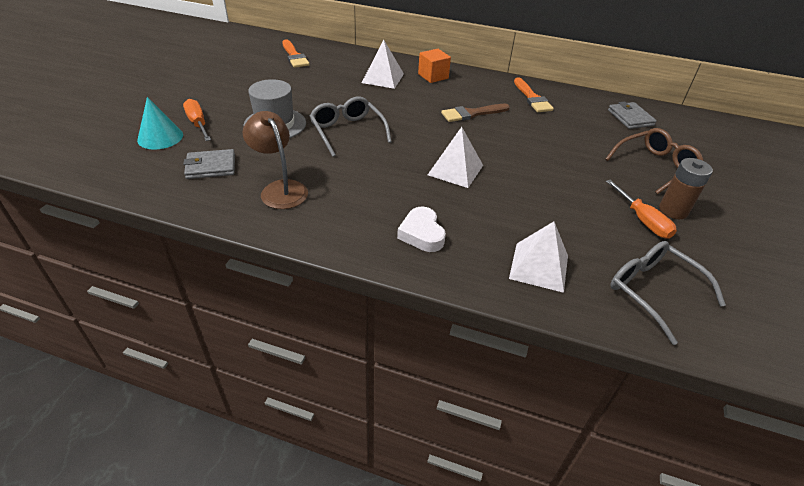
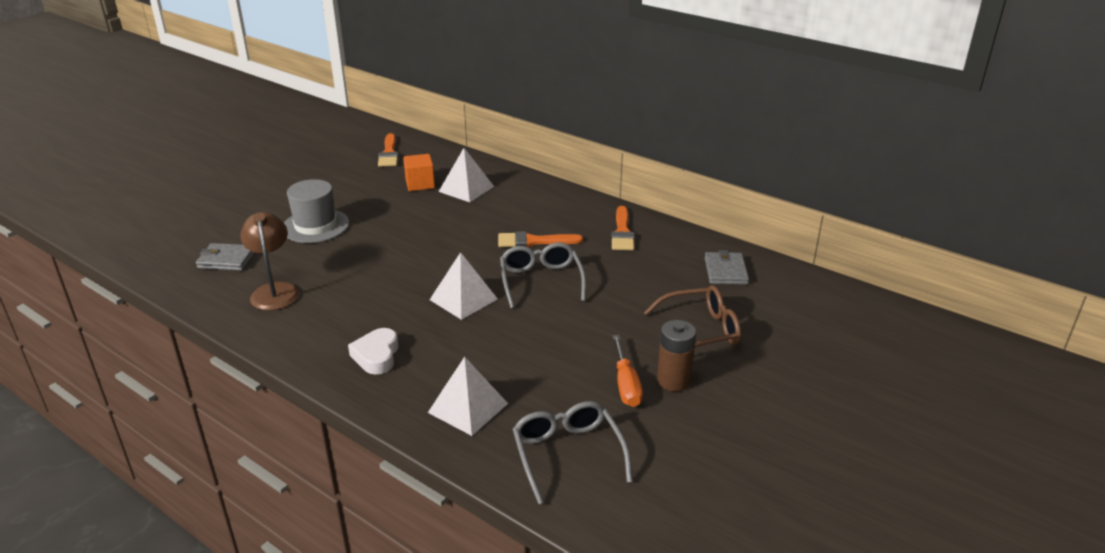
camera: 20 degrees right, 10 degrees down
(160, 137) = (200, 224): turquoise cone -> none
(198, 123) = (243, 215): orange screwdriver -> none
(347, 131) = (382, 243): grey glasses -> grey glasses (541, 281)
(433, 76) = (525, 193): orange cube -> orange cube (420, 184)
(472, 114) = (534, 241): brown brush -> orange brush

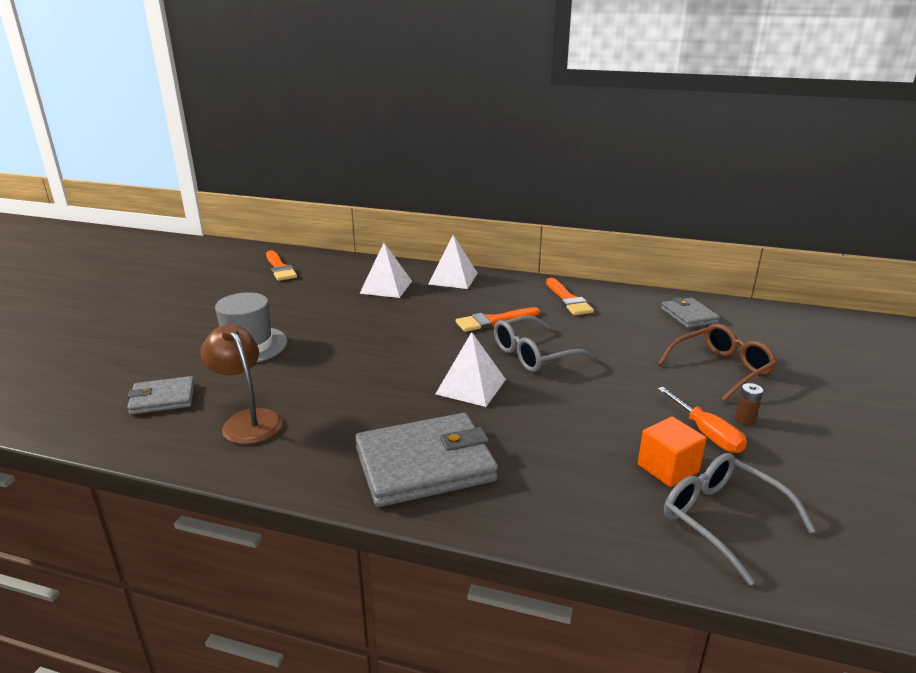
camera: 20 degrees left, 5 degrees down
(376, 356) = (425, 464): white heart -> grey wallet
(420, 184) = (334, 290): orange cube -> orange cube (668, 468)
(468, 407) = (574, 496): white pyramid -> white pyramid (453, 278)
(541, 281) = (533, 354): grey glasses -> grey glasses turned 90 degrees counterclockwise
(673, 381) = (745, 419): brown battery -> brown battery, size x0.55

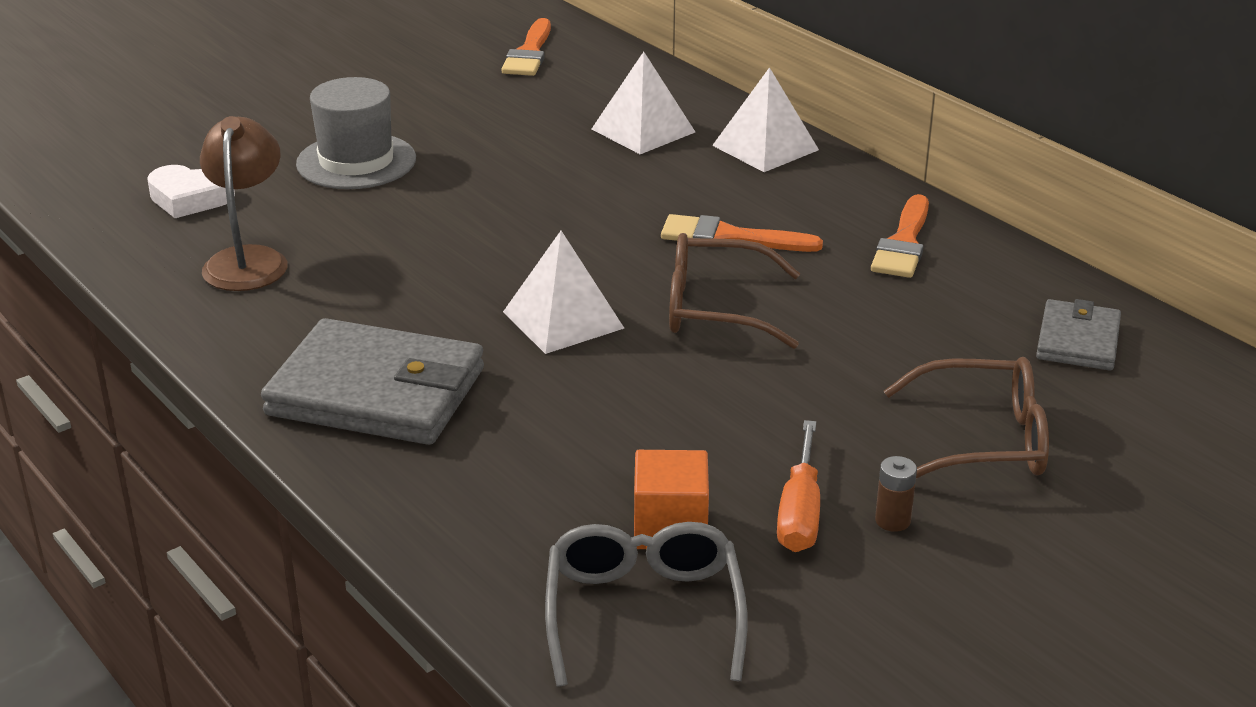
camera: 35 degrees right, 5 degrees up
(163, 399) = (190, 198): grey wallet -> white heart
(533, 354) = (715, 308): grey glasses -> brown glasses

